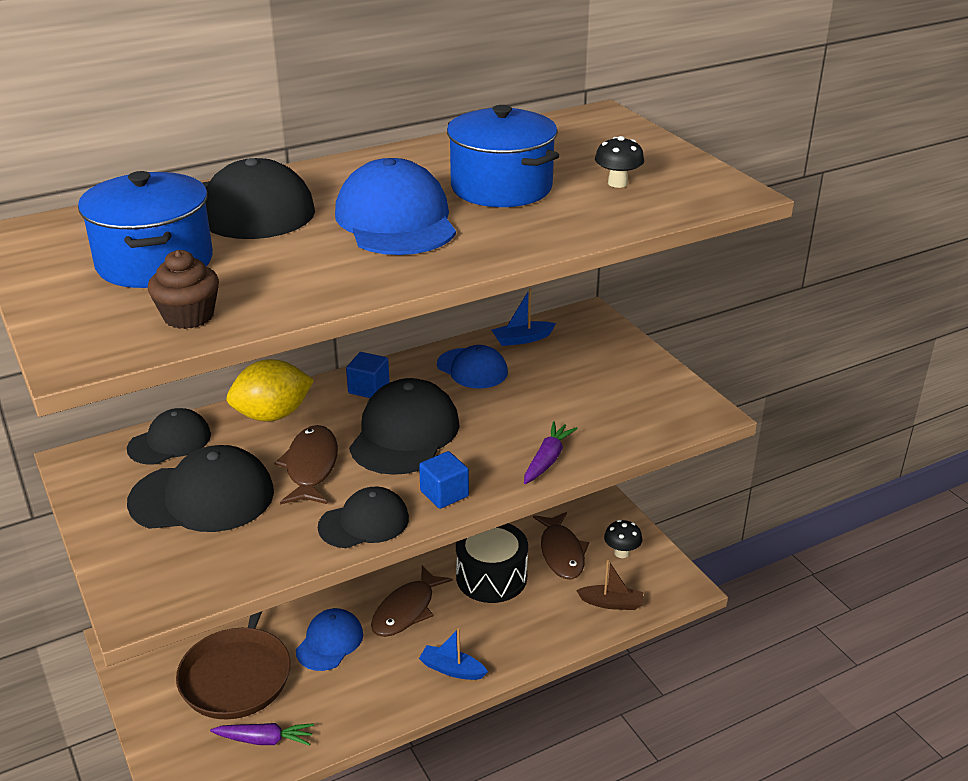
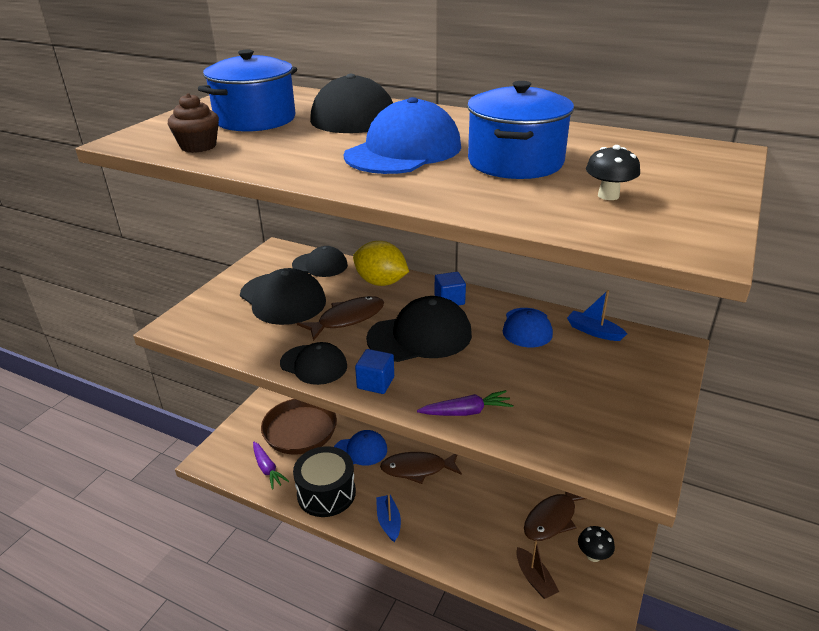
camera: 55 degrees right, 0 degrees up
(491, 577) = (488, 493): black drum -> black drum (326, 493)

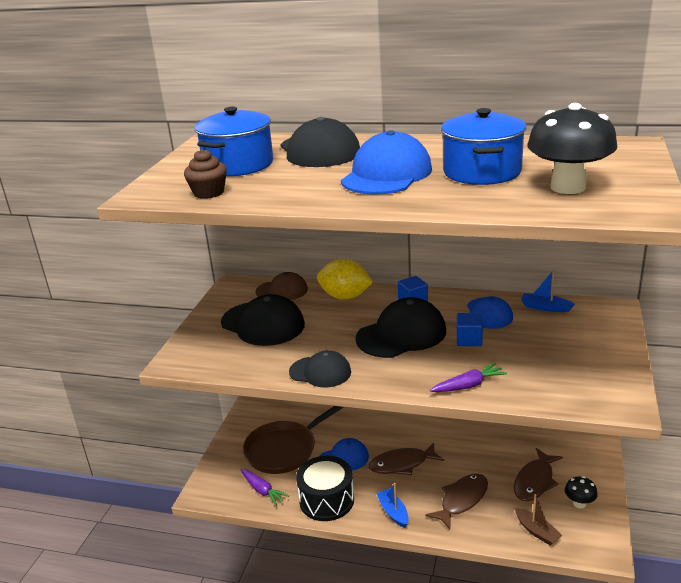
camera: 10 degrees left, 5 degrees down
(320, 265) = (282, 290): black cap -> brown cap
(347, 319) = (330, 331): brown fish -> brown fish (462, 500)
(375, 383) = (381, 377): blue cube -> blue cube (469, 340)
(608, 196) = (568, 187): black mushroom -> black mushroom, size x2.09

